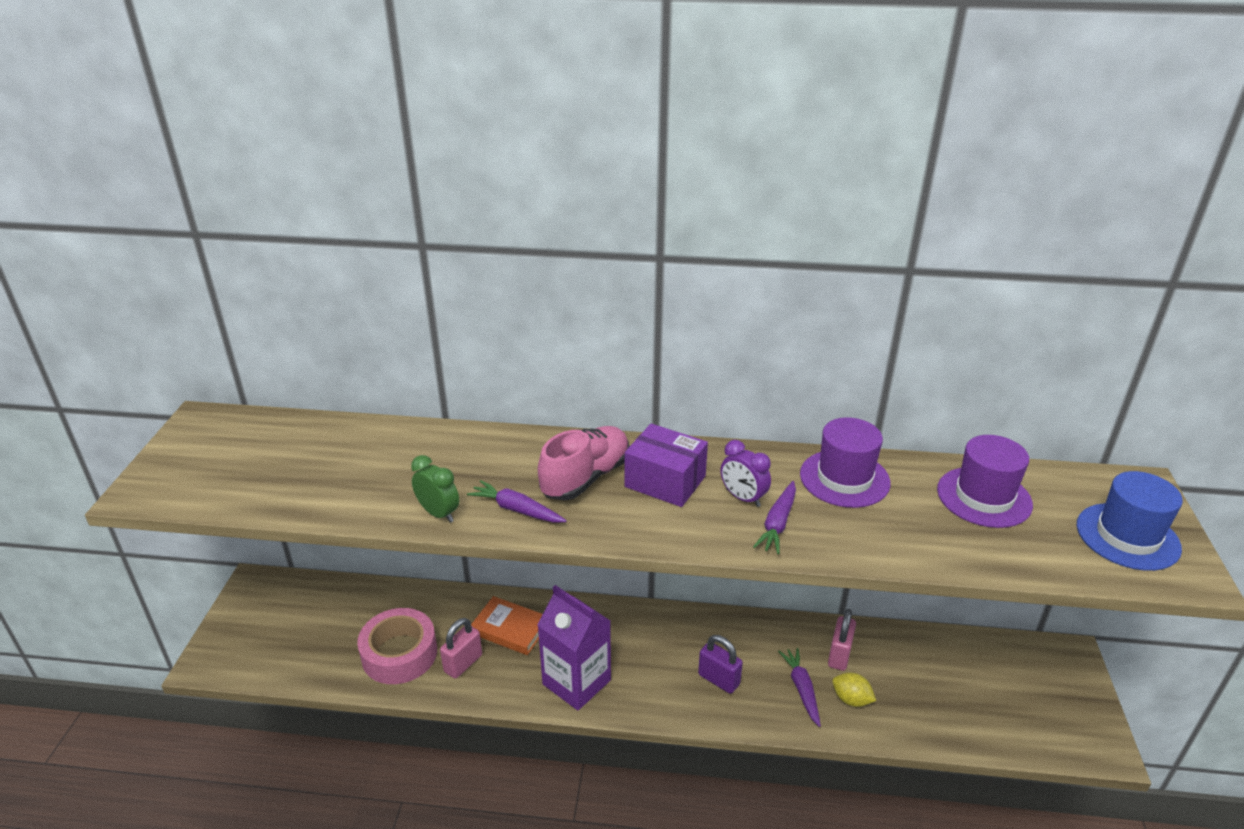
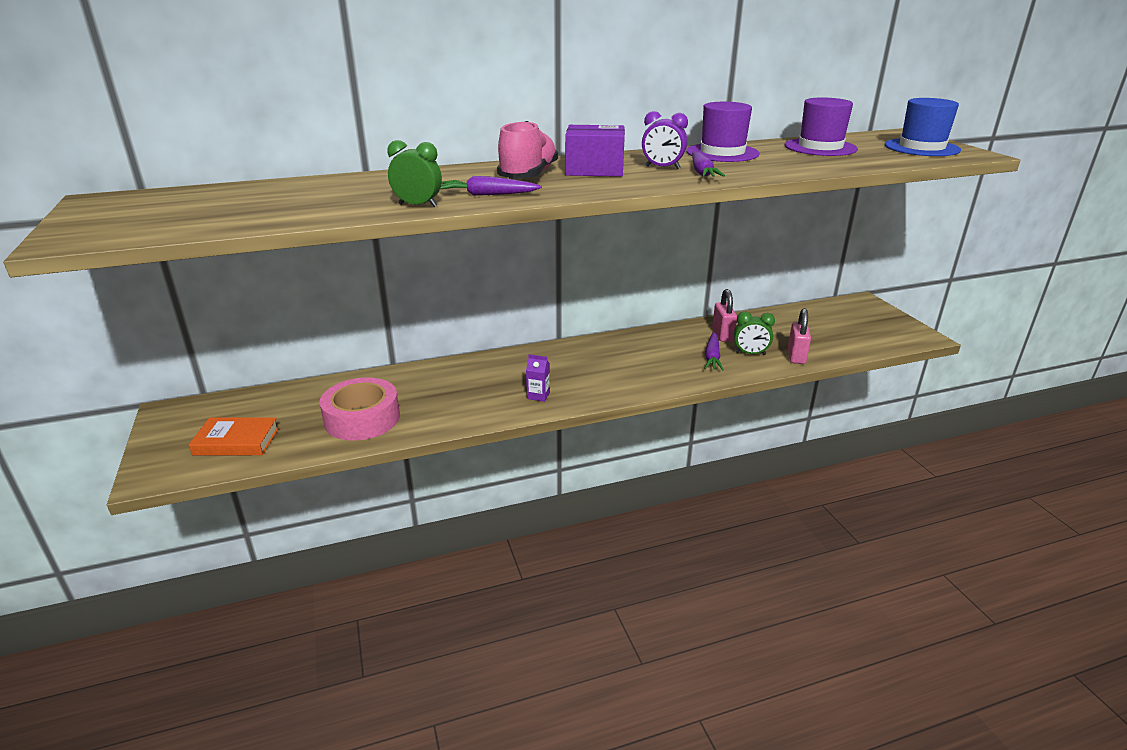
camera: 25 degrees left, 5 degrees down
(463, 663) = (428, 409): pink padlock -> pink padlock (796, 356)
(510, 629) = (455, 381): orange book -> orange book (236, 441)
(576, 682) = (538, 395): purple carton -> purple carton, size x0.42
(719, 679) = (649, 367): purple padlock -> none
(801, 689) = (712, 357): purple carrot -> purple carrot turned 135 degrees counterclockwise
(851, 699) = (750, 353): yellow lemon -> green clock

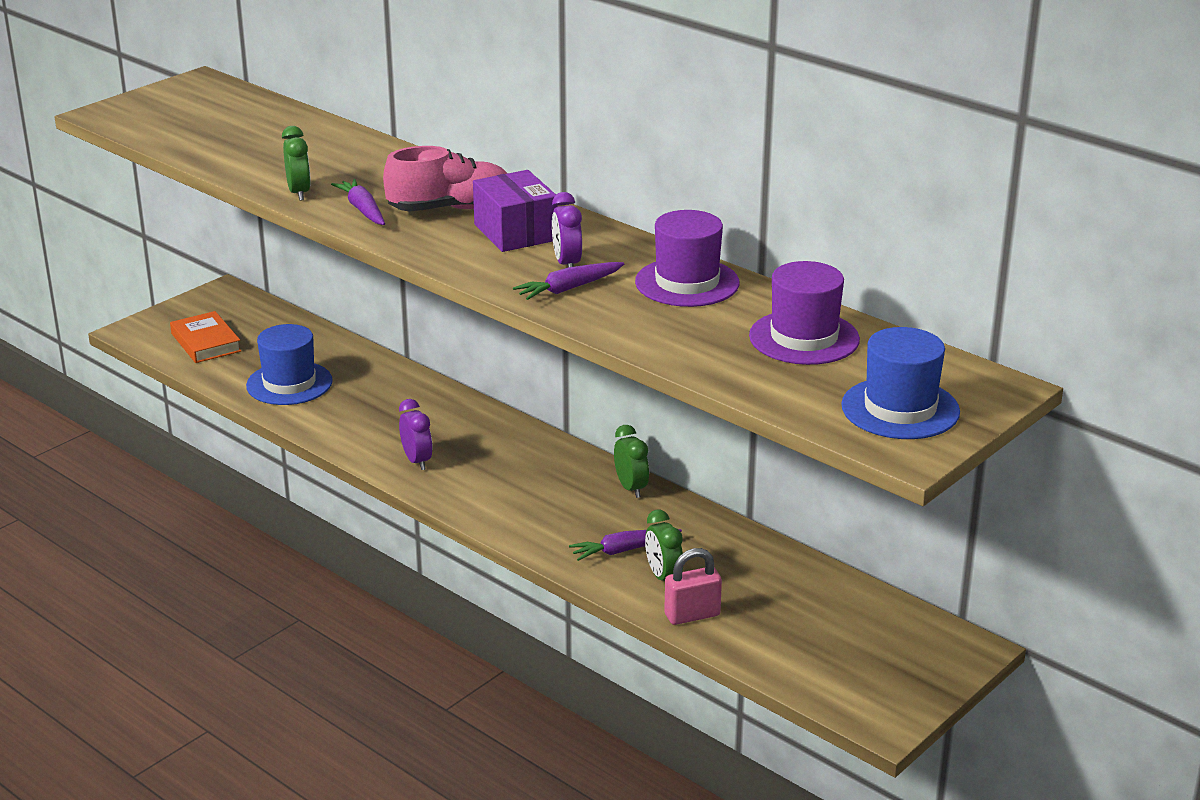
camera: 60 degrees right, 0 degrees up
(362, 419) = (289, 383): pink tape -> blue hat
(538, 395) = (417, 461): purple carton -> purple clock
(645, 337) = (631, 488): none -> green clock
(722, 335) = (699, 544): pink padlock -> none

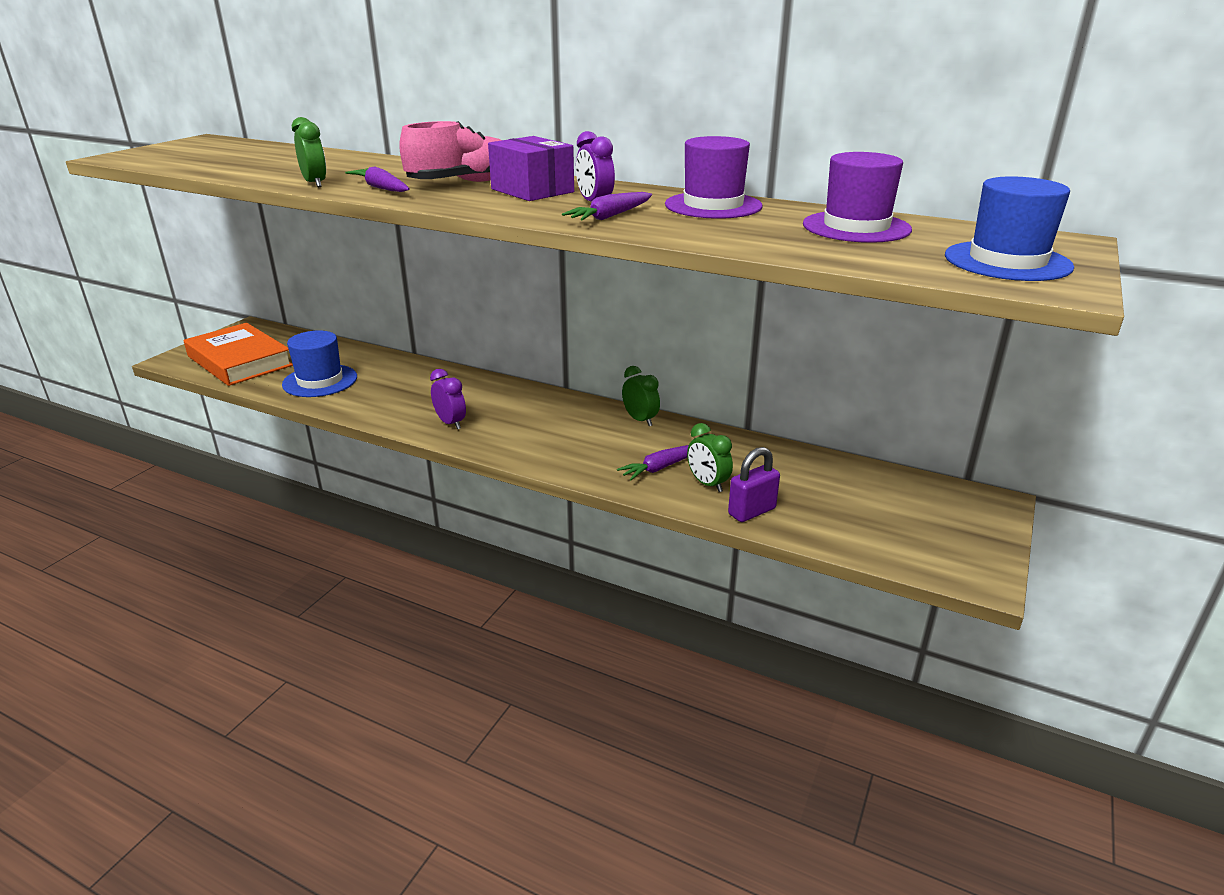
camera: 15 degrees left, 0 degrees up
(206, 342) = (239, 361): orange book -> orange book, size x1.63
(692, 615) = (752, 511): pink padlock -> purple padlock

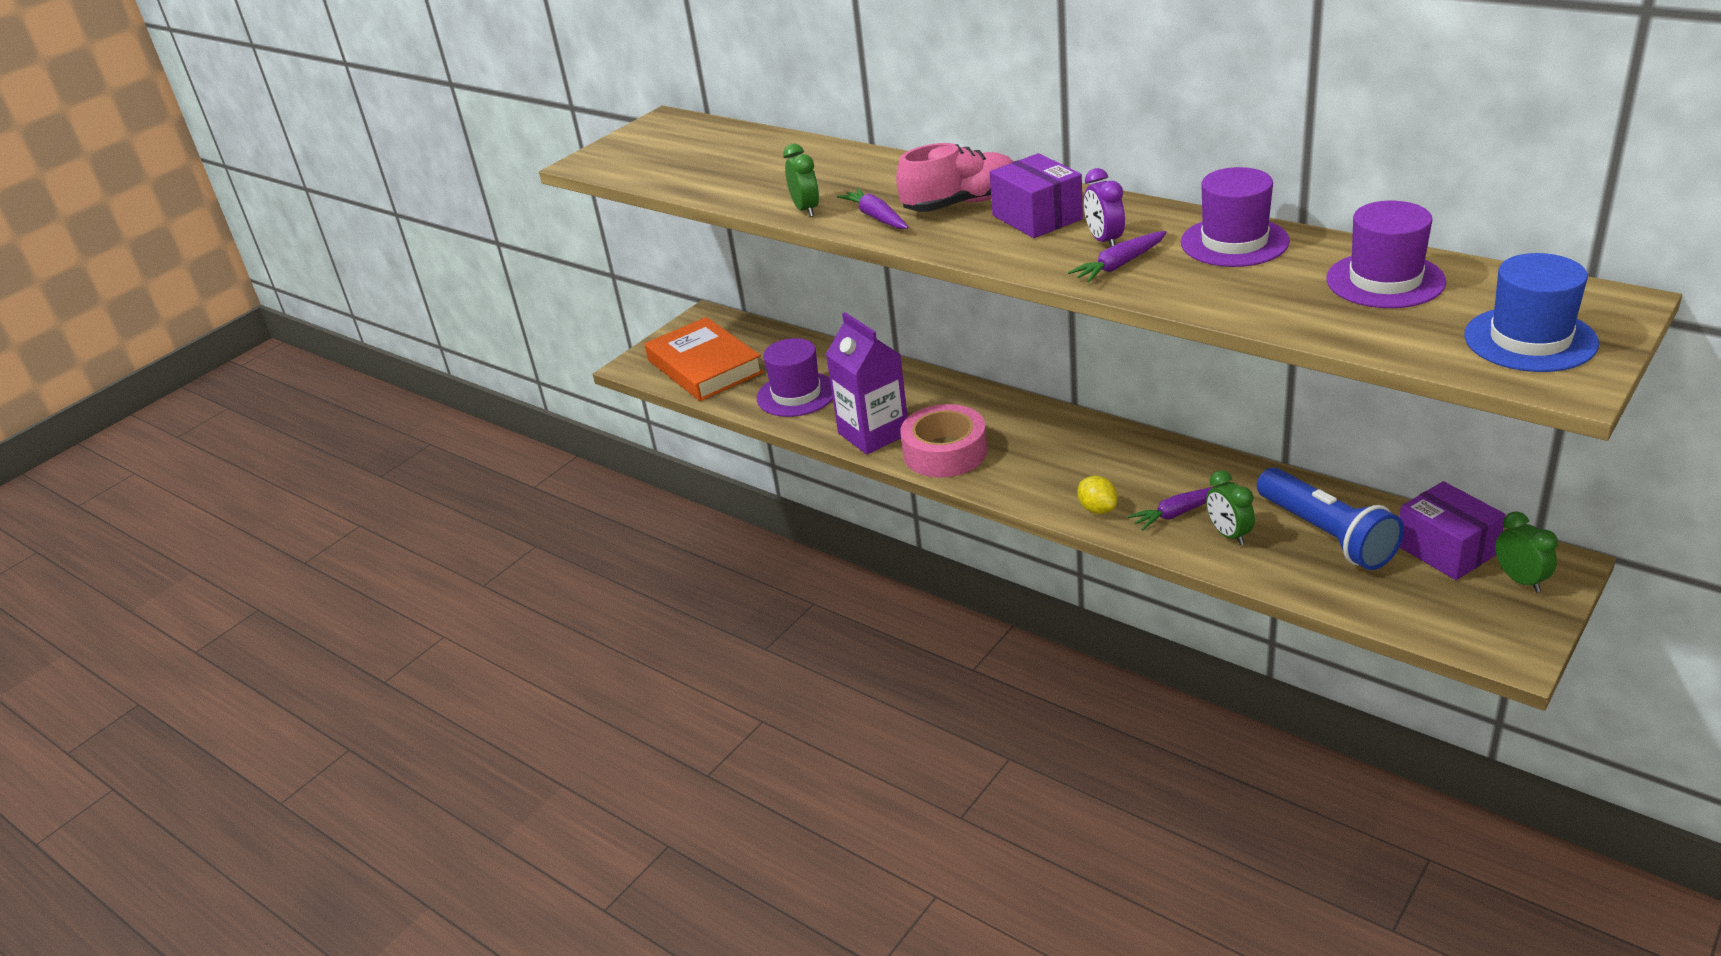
camera: 15 degrees right, 5 degrees up
(320, 381) = (796, 394): blue hat -> purple hat
(386, 409) = (873, 434): none -> purple carton
(450, 423) = (945, 452): purple clock -> pink tape
(588, 465) = (1097, 509): none -> yellow lemon
(640, 420) = (1159, 450): green clock -> green clock (1520, 580)
(752, 511) = (1274, 569): purple padlock -> none
(792, 483) = (1326, 535): none -> blue flashlight
(896, 492) = (1446, 549): none -> purple box

